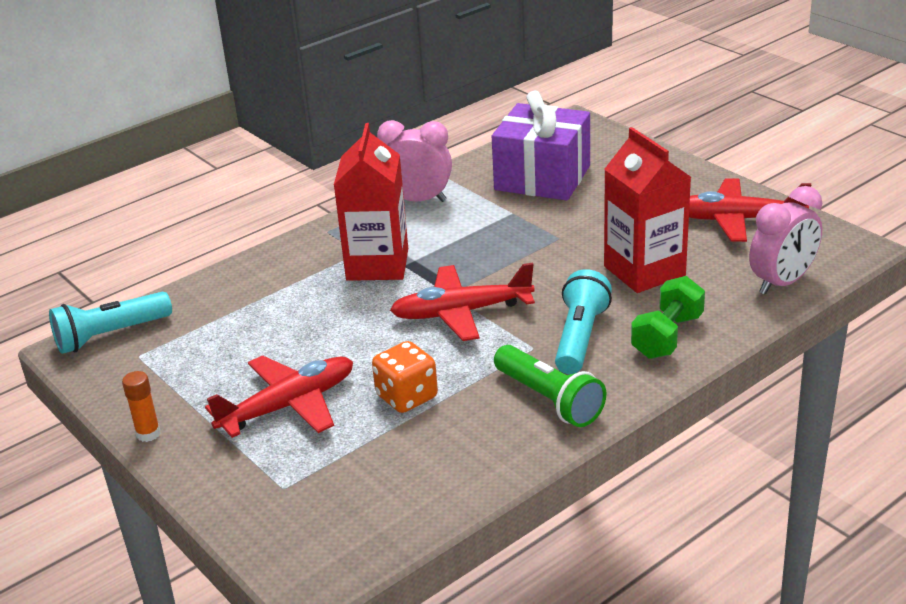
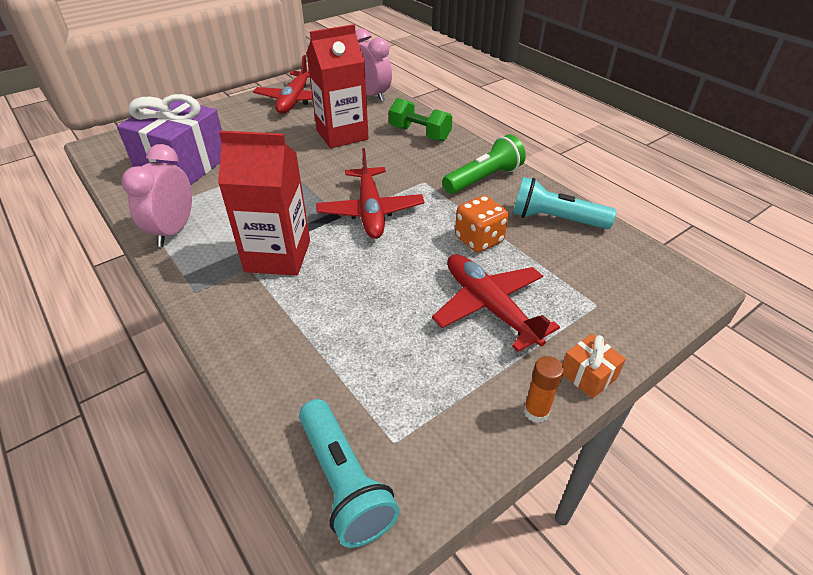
camera: 90 degrees left, 10 degrees up
(183, 471) = (588, 375): none -> orange gift
(579, 337) = (415, 163): turquoise flashlight -> turquoise flashlight (555, 219)

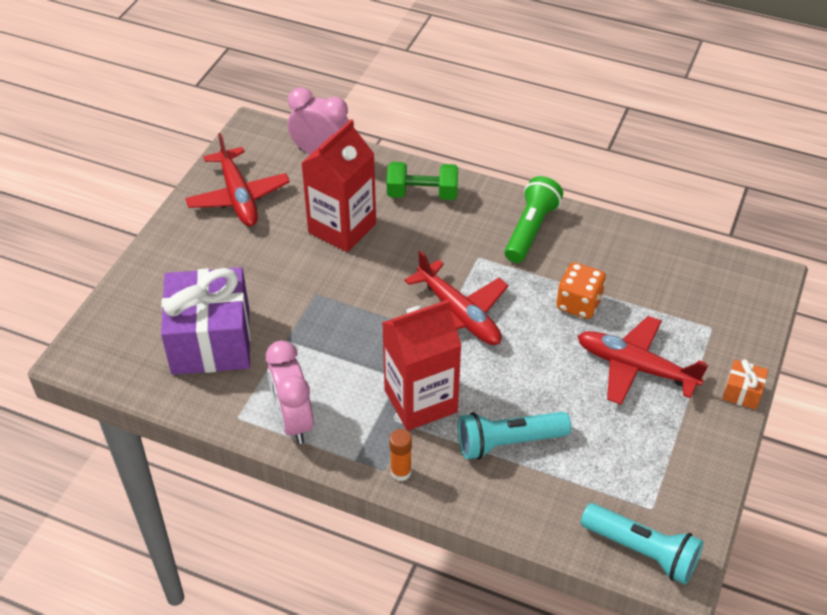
camera: 30 degrees left, 5 degrees up
(536, 412) = (726, 438): orange glue stick -> orange glue stick (401, 472)
(555, 219) = (625, 253): turquoise flashlight -> turquoise flashlight (508, 442)

